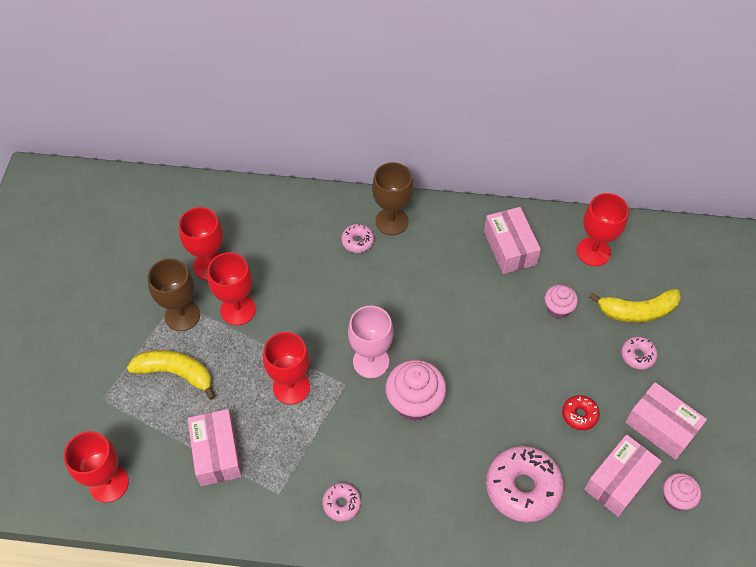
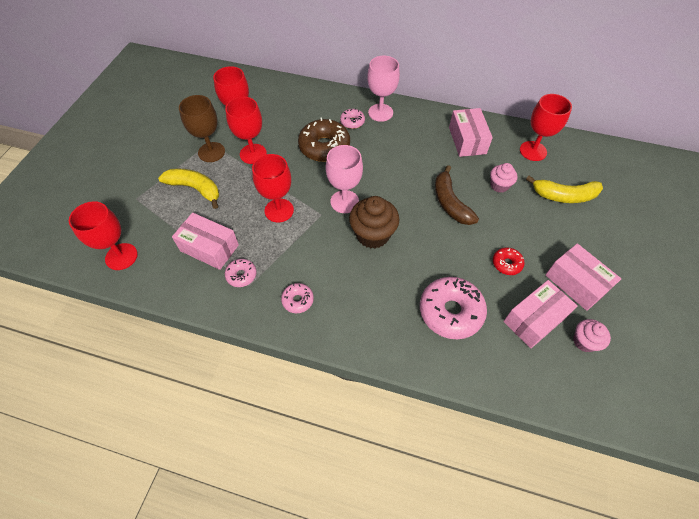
camera: 10 degrees right, 0 degrees up
(217, 453) = (209, 248): pink box -> pink box turned 60 degrees counterclockwise
(329, 285) = (324, 147): none -> brown donut
(392, 221) = (380, 112): brown goblet -> pink goblet
(414, 402) = (372, 235): pink cupcake -> brown cupcake
(501, 342) = (450, 203): none -> brown banana
(638, 355) = (561, 227): pink donut -> pink donut (241, 275)

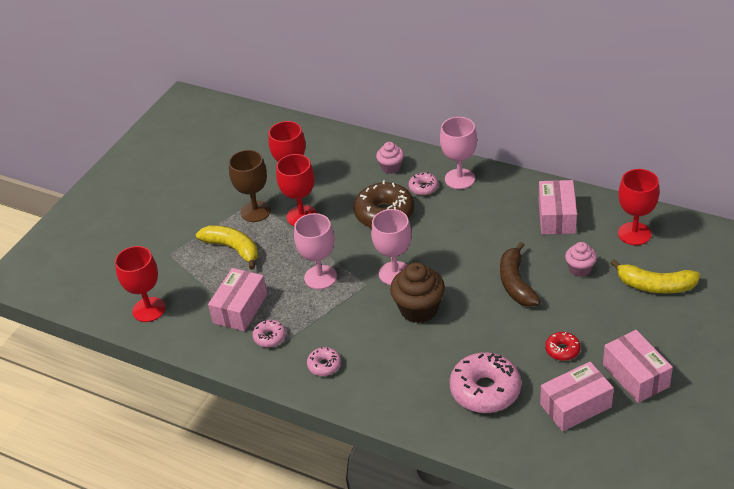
camera: 15 degrees right, 15 degrees down
(209, 248) = (240, 308): pink box -> pink box turned 75 degrees clockwise
(279, 210) = (320, 277): red goblet -> pink goblet
(584, 341) = (624, 431): pink cupcake -> pink cupcake (391, 167)

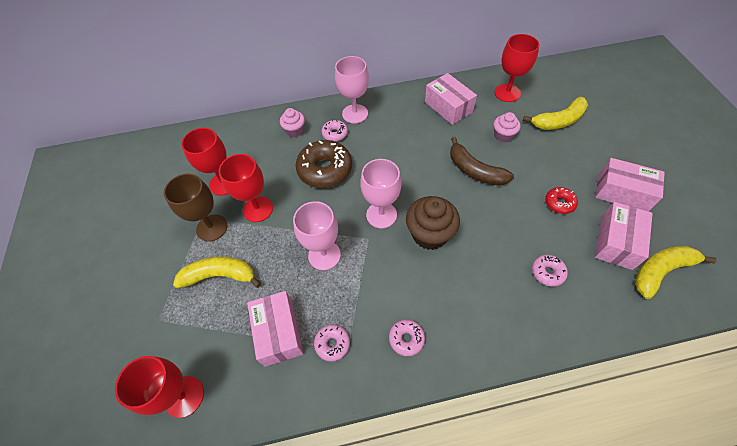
camera: 40 degrees left, 15 degrees up
(485, 390) = (547, 272): pink donut -> pink donut, size x0.50
(587, 447) = (660, 271): none -> yellow banana

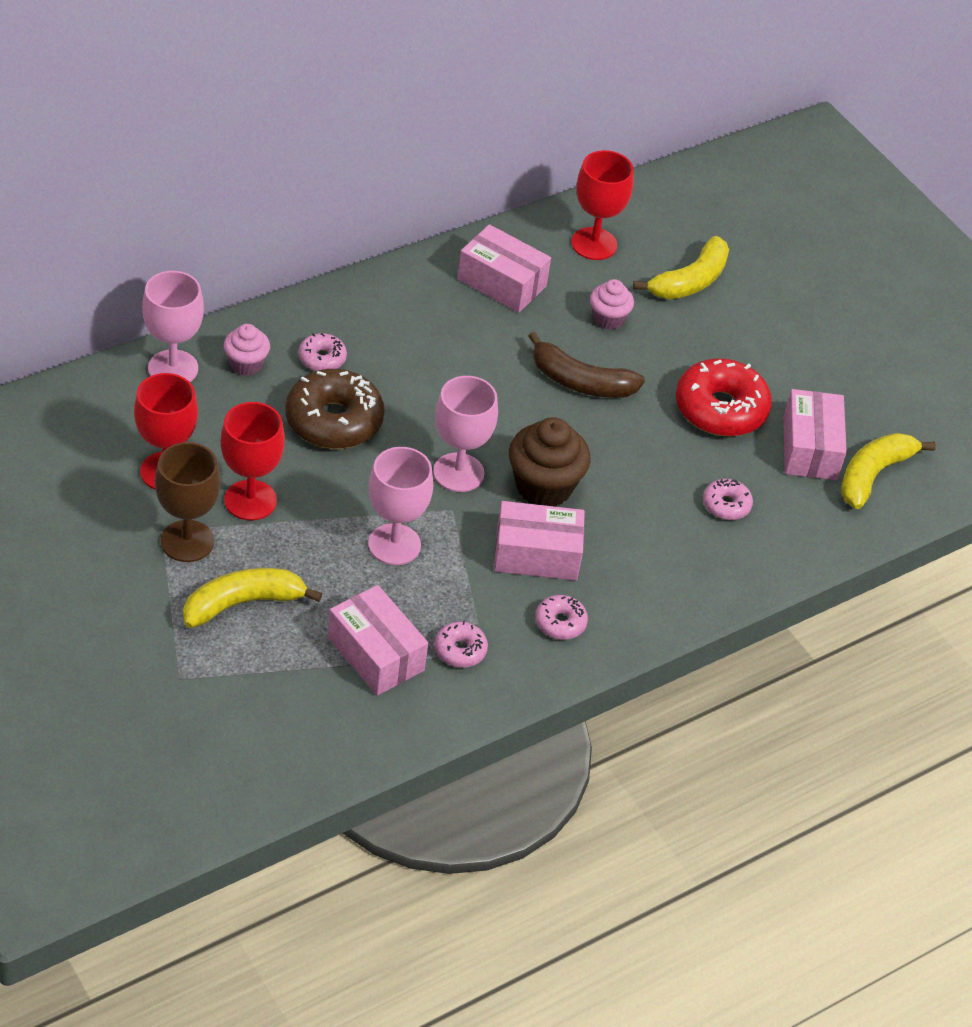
camera: 30 degrees left, 10 degrees down
(184, 396) = (280, 753): red goblet -> none
(355, 114) = (341, 318): pink goblet -> pink goblet (173, 368)
(559, 203) = (720, 409): red donut -> red donut, size x2.00
(622, 192) = (806, 378): pink box -> pink box (536, 554)

